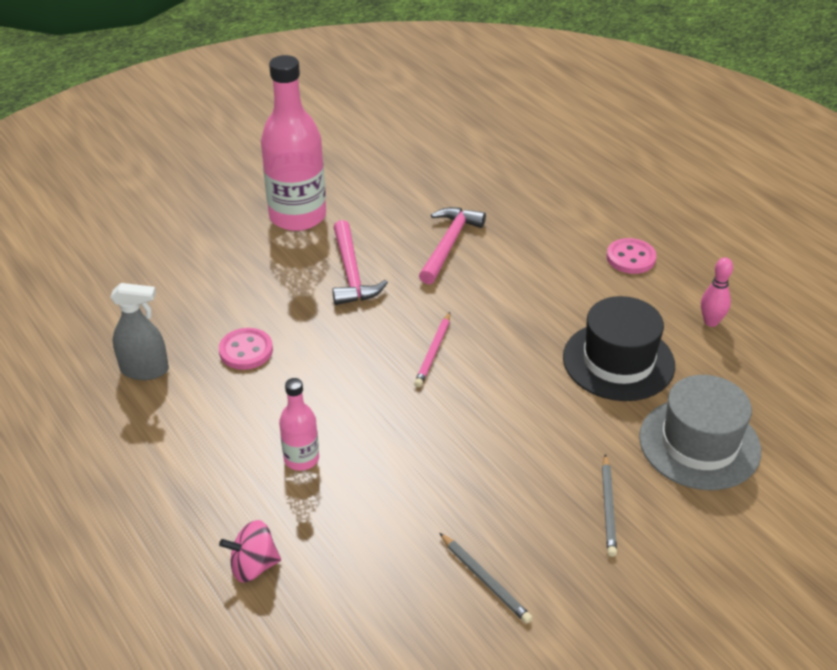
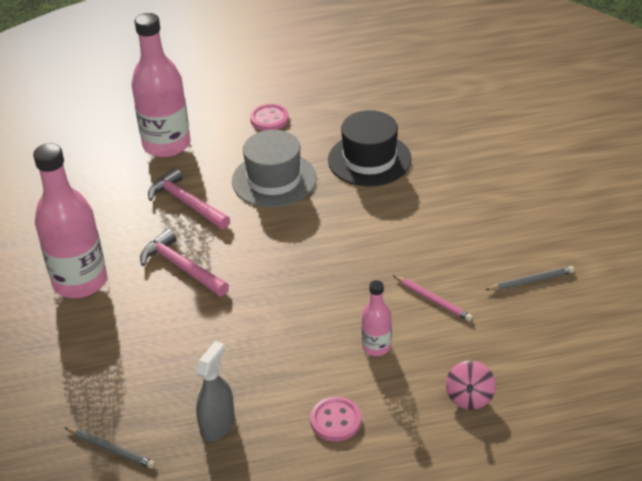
camera: 65 degrees left, 0 degrees up
(246, 351) = (235, 353): pink button -> pink button (335, 420)
(351, 273) = (181, 267): pink hammer -> pink hammer turned 150 degrees counterclockwise
(433, 352) = (304, 245): pink pencil -> pink pencil (433, 300)
(531, 200) = (166, 144): none -> pink bottle
(608, 507) = (496, 207): grey pencil -> grey pencil (111, 449)
(699, 444) = (462, 151): grey hat -> grey hat (274, 179)
(711, 322) = (357, 107): pink bowling pin -> none

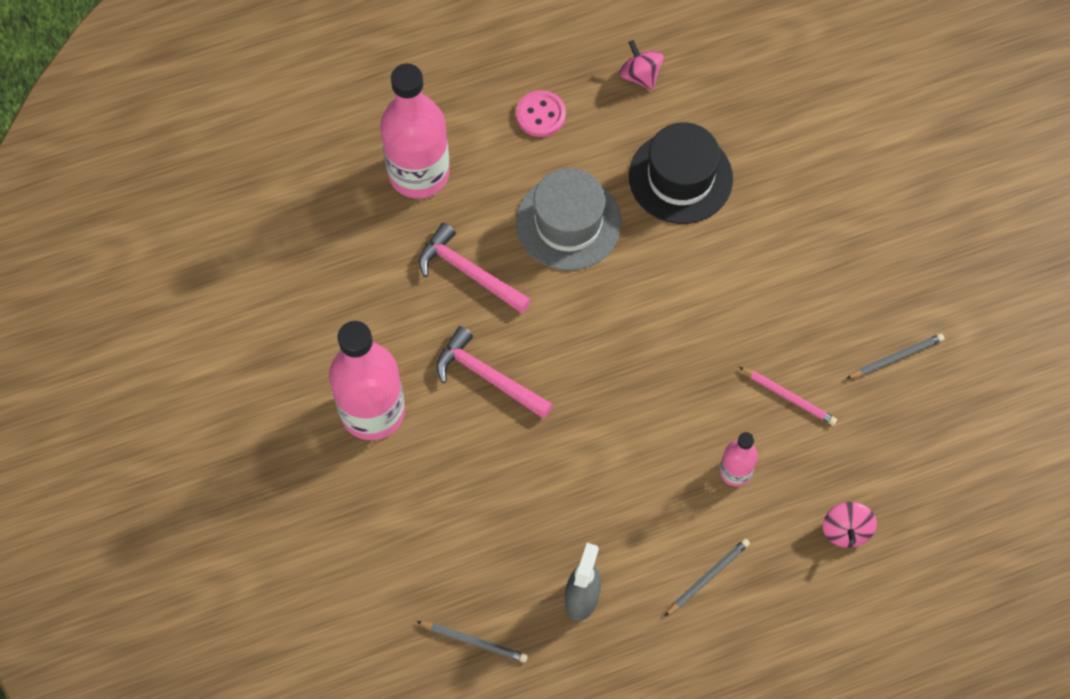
camera: 10 degrees left, 25 degrees up
(335, 420) = (707, 577): pink button -> grey pencil
(351, 102) = (640, 75): none -> pink spinning top

